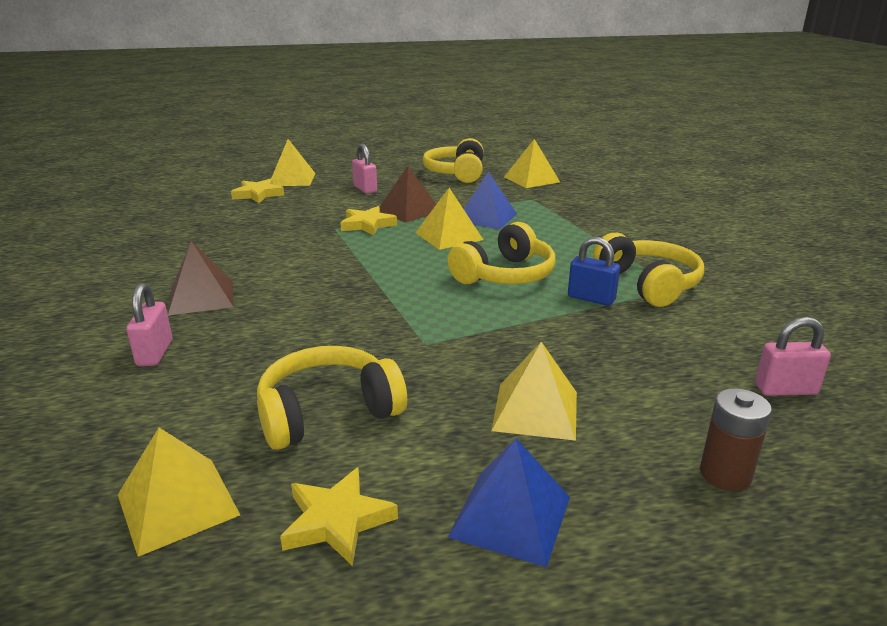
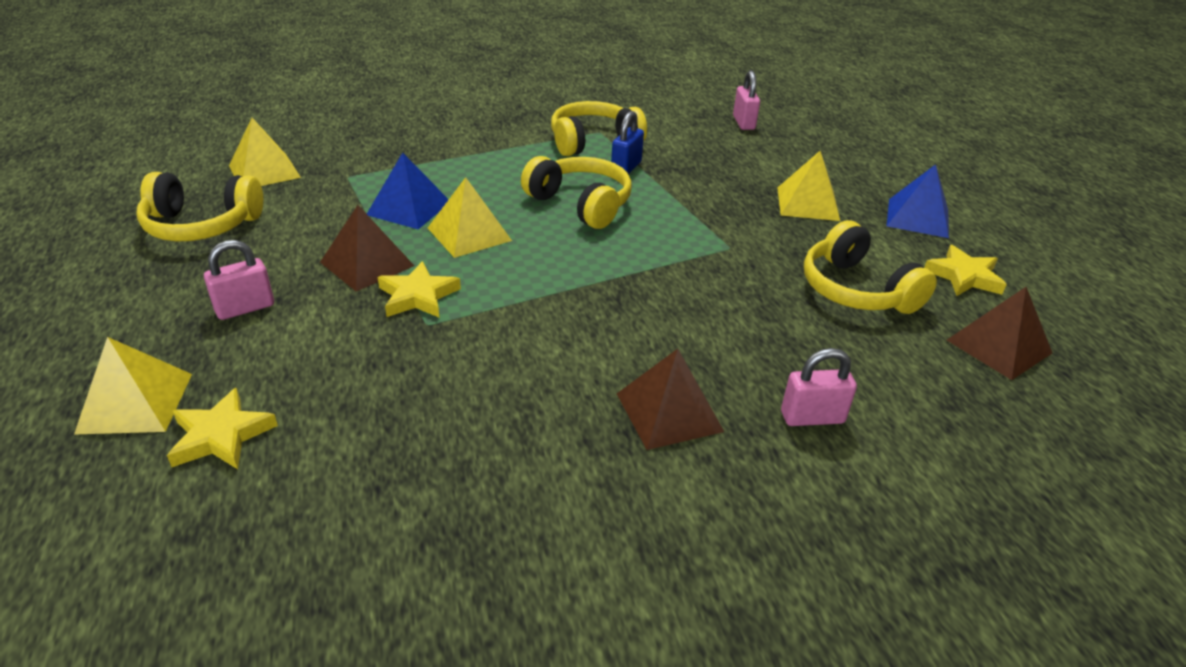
camera: 95 degrees left, 10 degrees up
(178, 504) = (998, 346): yellow pyramid -> brown pyramid
(725, 474) = (840, 154): brown battery -> none

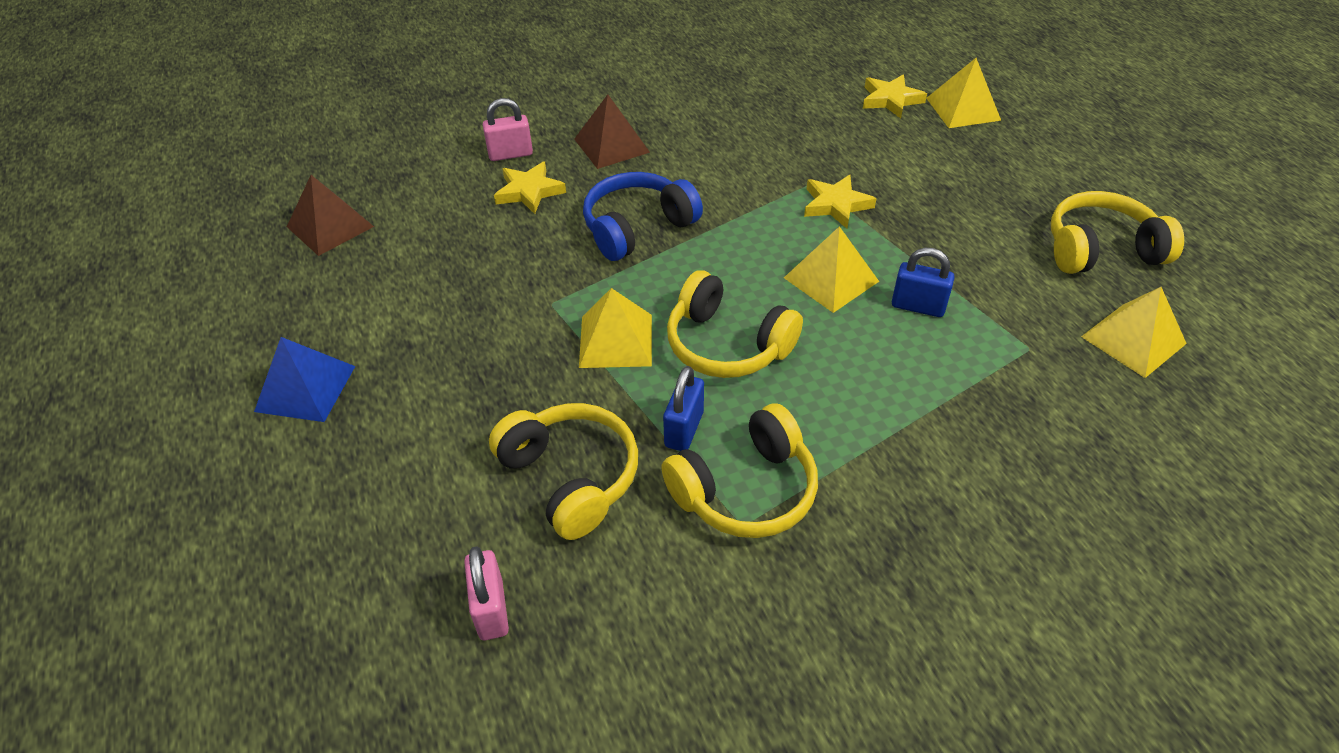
camera: 175 degrees right, 10 degrees up
(245, 308) = (965, 176): pink padlock -> none
(367, 264) = (904, 229): brown pyramid -> none
(409, 208) = (918, 306): blue pyramid -> blue padlock
(644, 300) = (637, 227): none -> blue headphones
(807, 203) = (441, 393): yellow pyramid -> yellow pyramid (616, 340)
(856, 290) = (432, 267): yellow headphones -> yellow headphones (571, 477)
(964, 276) = (309, 300): yellow star -> yellow star (529, 191)

